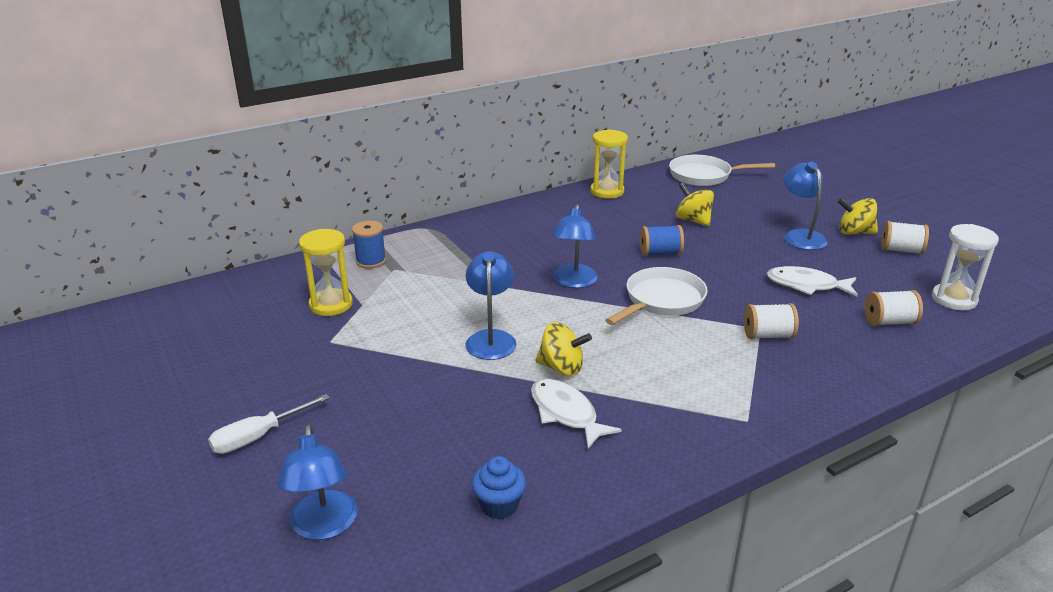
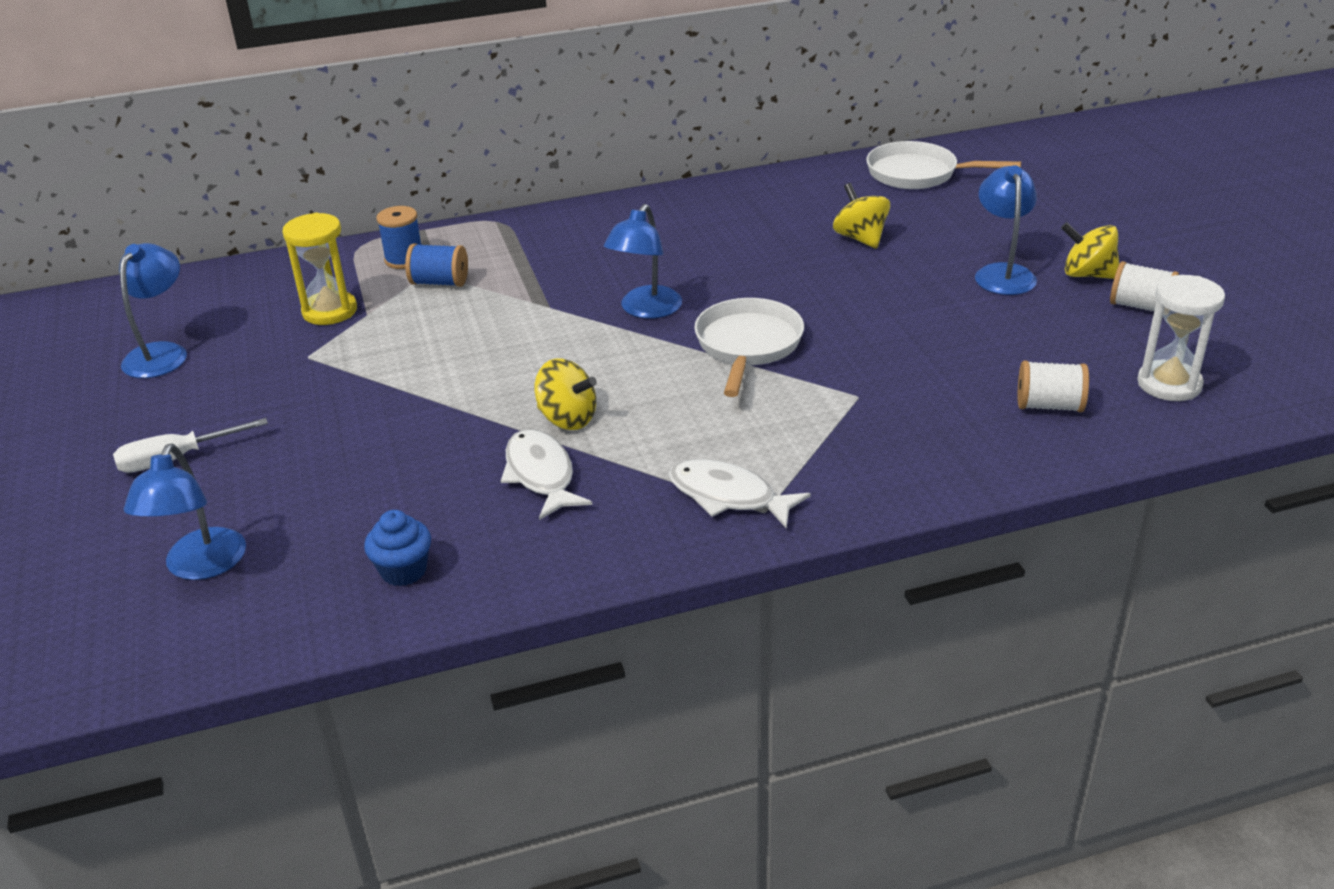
camera: 15 degrees right, 5 degrees up
(491, 338) = (500, 373): blue lamp -> blue lamp (162, 353)
(607, 191) = (764, 187): yellow hourglass -> none
(660, 253) = (785, 281): blue spool -> blue spool (439, 282)
(661, 300) = (748, 346): white pan -> white pan turned 45 degrees counterclockwise
(768, 335) = (863, 406): white spool -> none
(806, 285) = (963, 344): white fish -> white fish (728, 496)

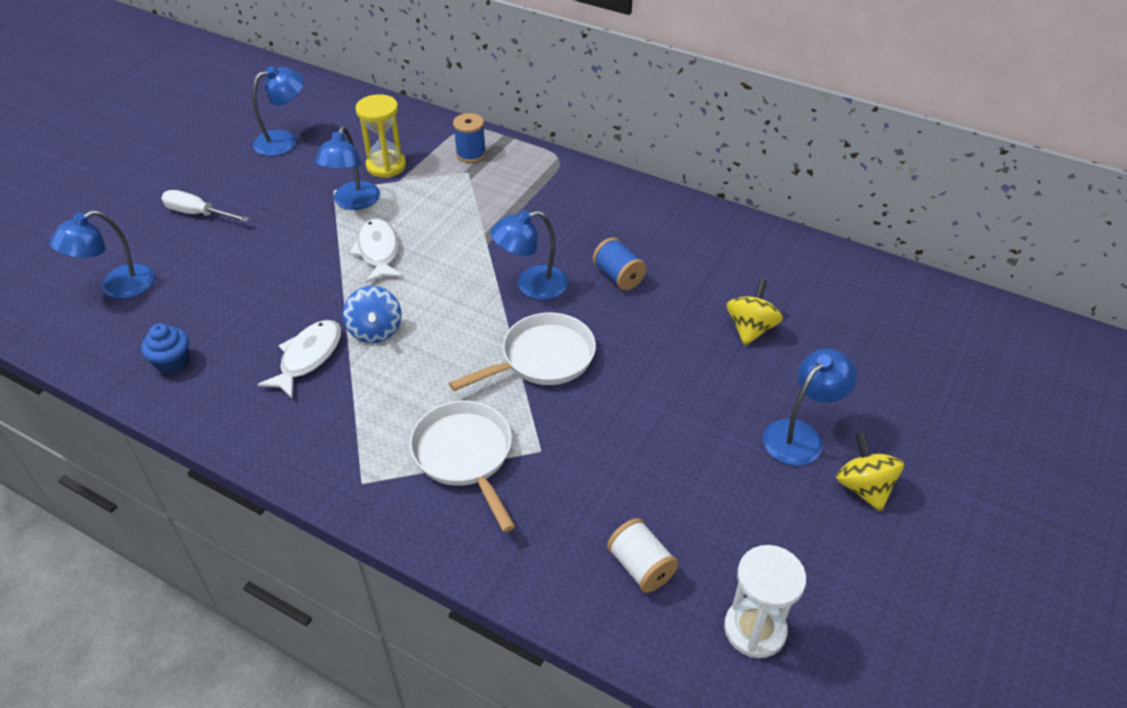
camera: 45 degrees right, 10 degrees up
(350, 353) = (353, 202): none -> blue lamp
(439, 282) = (462, 183): blue spool -> blue spool (618, 276)
(567, 419) = (375, 330): yellow spinning top -> blue spinning top
(728, 496) = (362, 455): white fish -> white fish (378, 251)
(918, 174) = (888, 303): white pan -> white pan (465, 455)
(1140, 306) = (854, 548): white spool -> none

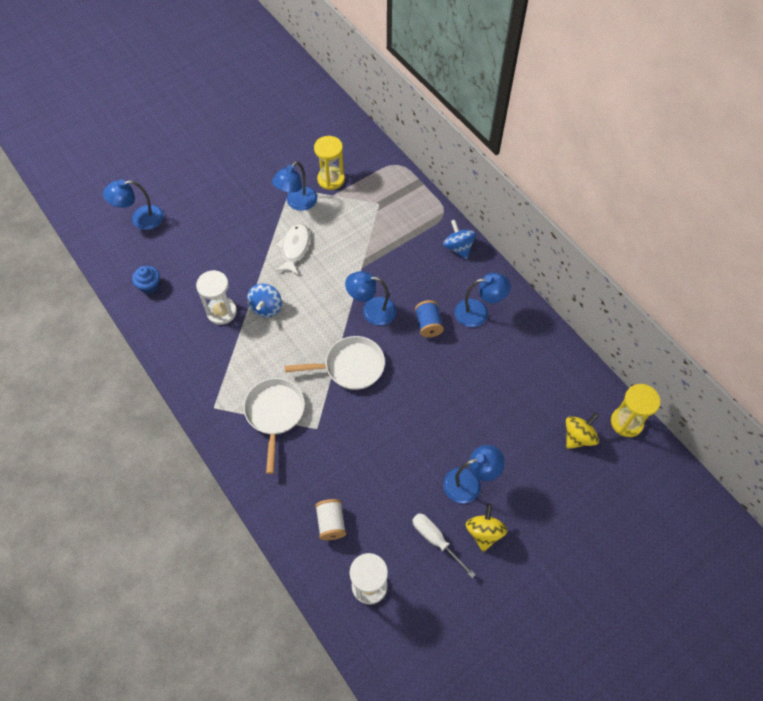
camera: 25 degrees right, 15 degrees up
(198, 214) = (204, 178): white screwdriver -> white screwdriver (436, 540)
(284, 141) = (278, 135): blue lamp -> blue lamp (478, 312)
(308, 357) = (221, 312): white fish -> white hourglass
(471, 154) = (388, 188): blue spool -> none
(601, 186) = (458, 248): none -> blue spinning top
(750, 329) = (487, 397): yellow spinning top -> yellow spinning top (578, 437)
(938, 295) = (626, 422): none -> yellow hourglass

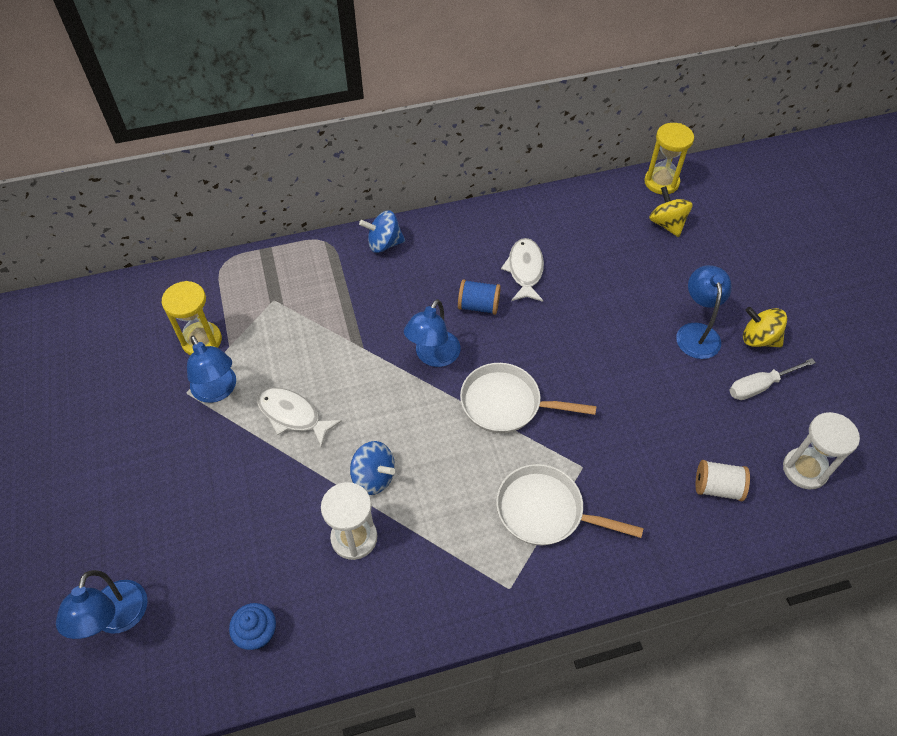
camera: 70 degrees left, 5 degrees down
(350, 367) = (506, 403): white pan -> white pan turned 90 degrees counterclockwise
(476, 345) = (525, 270): none -> white fish
(478, 312) = (482, 254): blue lamp -> none

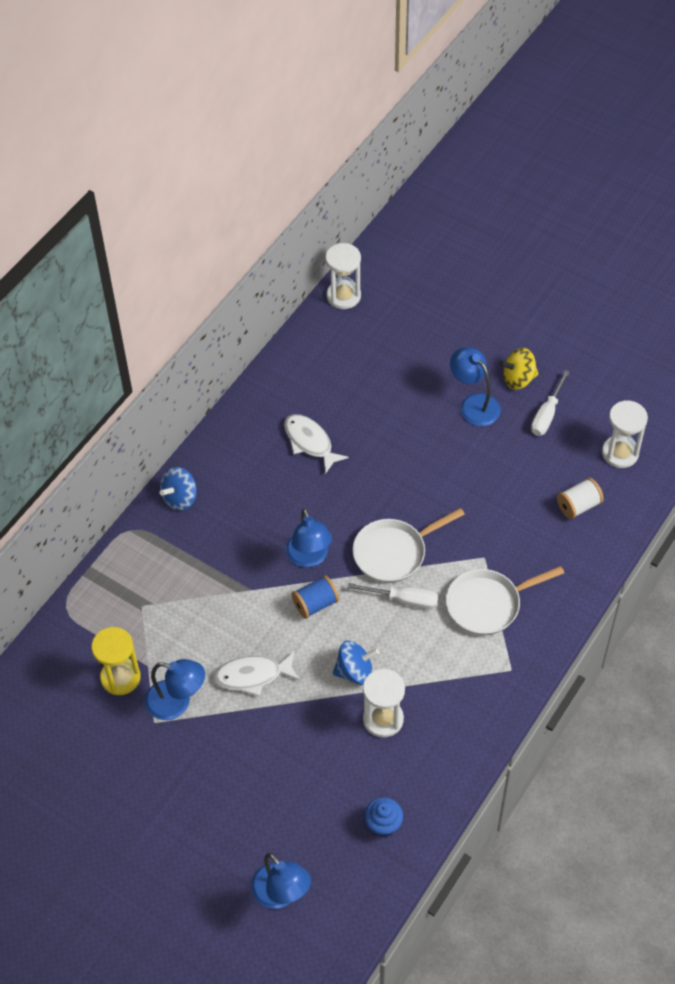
camera: 40 degrees left, 0 degrees up
(475, 449) = (404, 600): none -> white screwdriver
(478, 306) = (303, 495): blue spool -> blue spool (315, 604)
(661, 182) = (343, 296): yellow hourglass -> white hourglass
(667, 224) = (379, 330): yellow spinning top -> none

